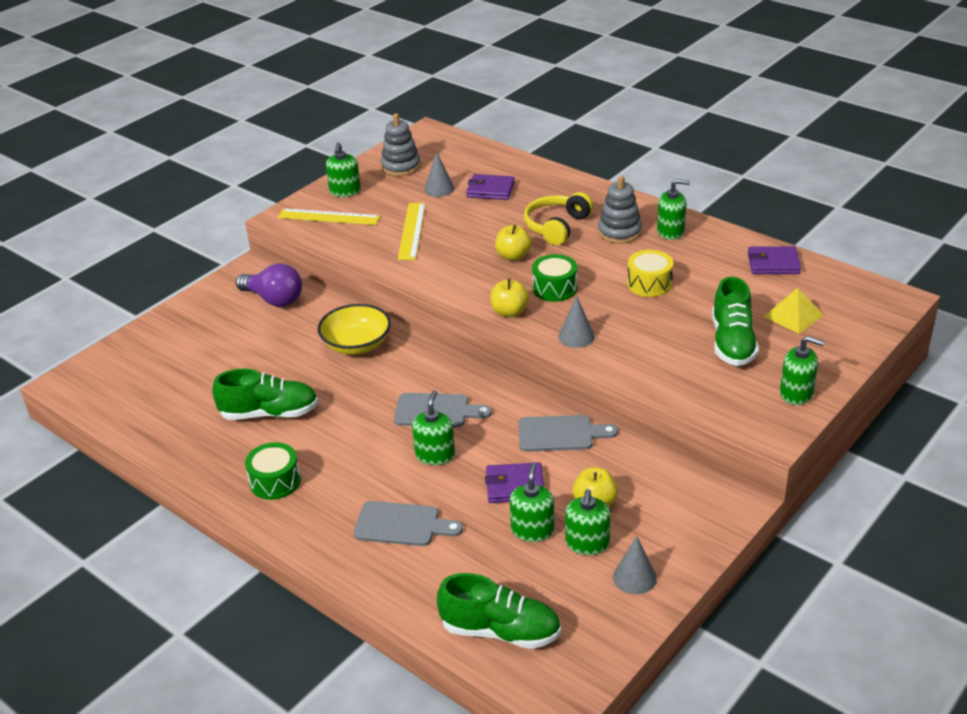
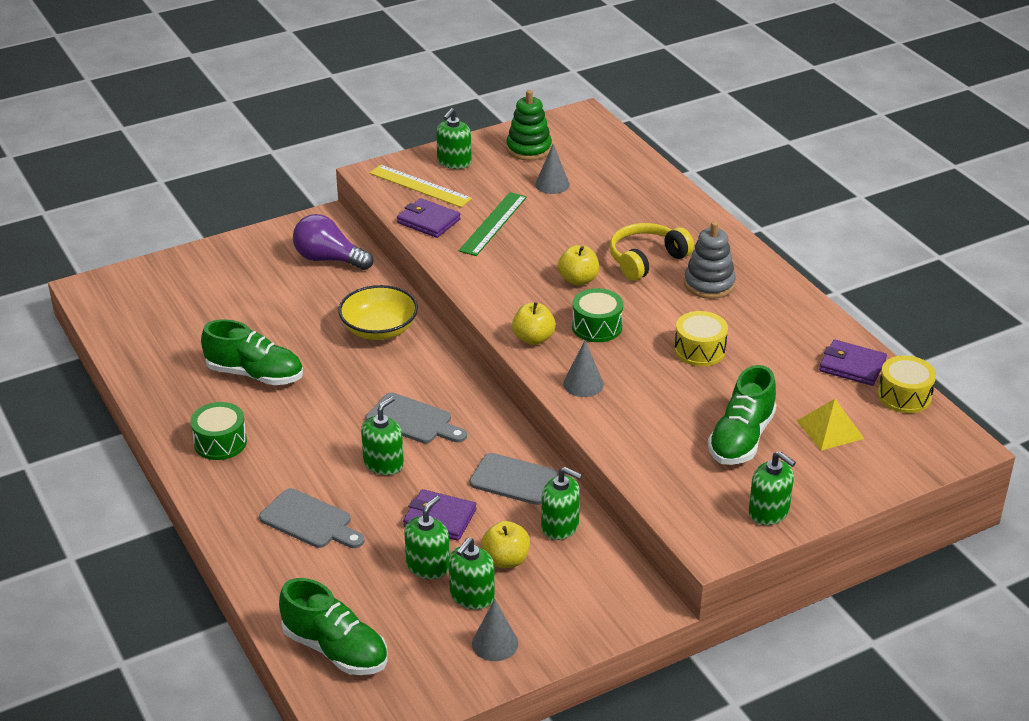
camera: 20 degrees right, 0 degrees up
(274, 299) = (329, 259): purple light bulb -> purple light bulb turned 150 degrees clockwise
(401, 166) = (529, 149): grey stacking toy -> green stacking toy
(412, 231) = (493, 224): yellow ruler -> green ruler
(490, 190) = (605, 200): purple wallet -> purple wallet (428, 221)
(670, 232) = (765, 299): green soap dispenser -> green soap dispenser (560, 526)
(828, 275) = (904, 396): none -> yellow drum

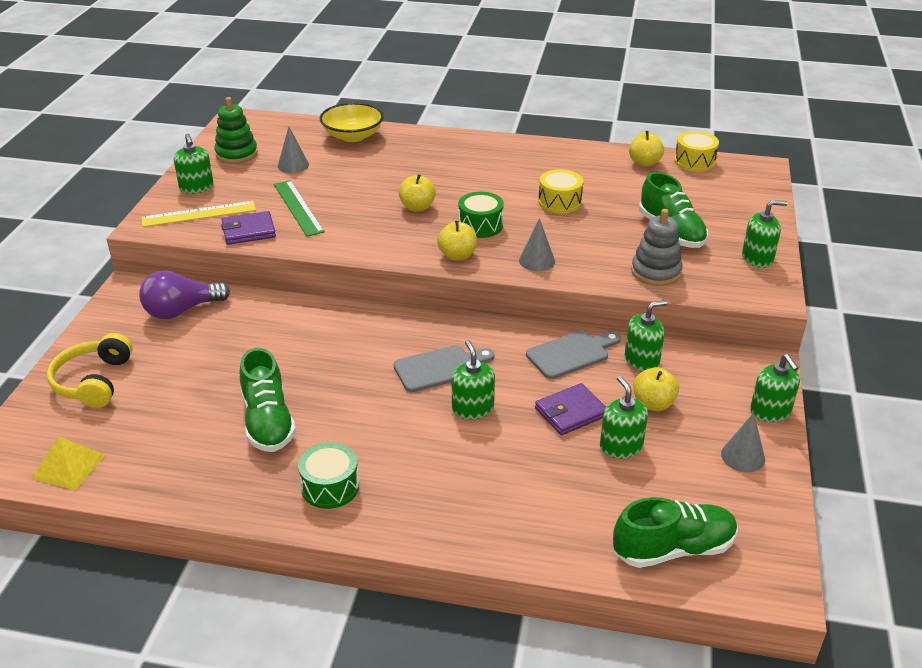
camera: 50 degrees left, 0 degrees up
(255, 374) = (268, 421): green shoe -> green shoe turned 105 degrees clockwise
(310, 521) = (496, 484): grey cutting board -> none
(379, 329) = (307, 330): yellow bowl -> yellow bowl (353, 136)
(472, 596) = (678, 441): green soap dispenser -> green soap dispenser (770, 411)
(646, 260) = (434, 174): yellow headphones -> yellow headphones (93, 381)
(709, 284) = (495, 166): grey stacking toy -> grey stacking toy (656, 272)
(830, 429) = (698, 199): yellow pyramid -> yellow pyramid (69, 466)
(852, 366) = (644, 162): purple wallet -> yellow apple

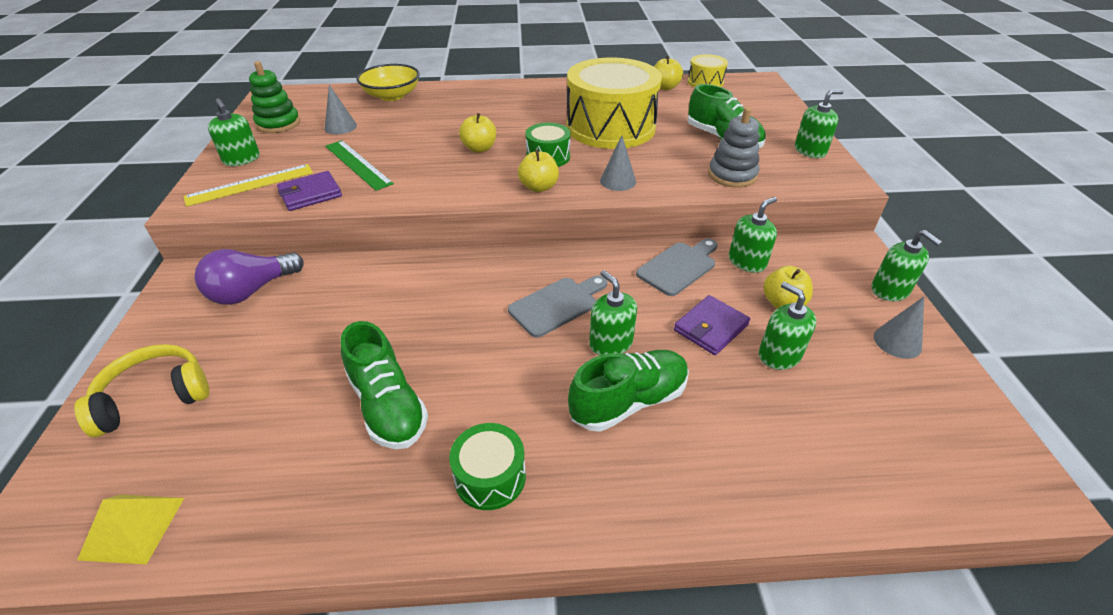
camera: 15 degrees left, 5 degrees up
(93, 381) = (154, 397): yellow headphones -> yellow headphones turned 75 degrees clockwise
(559, 202) = (610, 127): yellow drum -> yellow drum, size x2.19
(673, 549) = (902, 466): green shoe -> green shoe (628, 401)

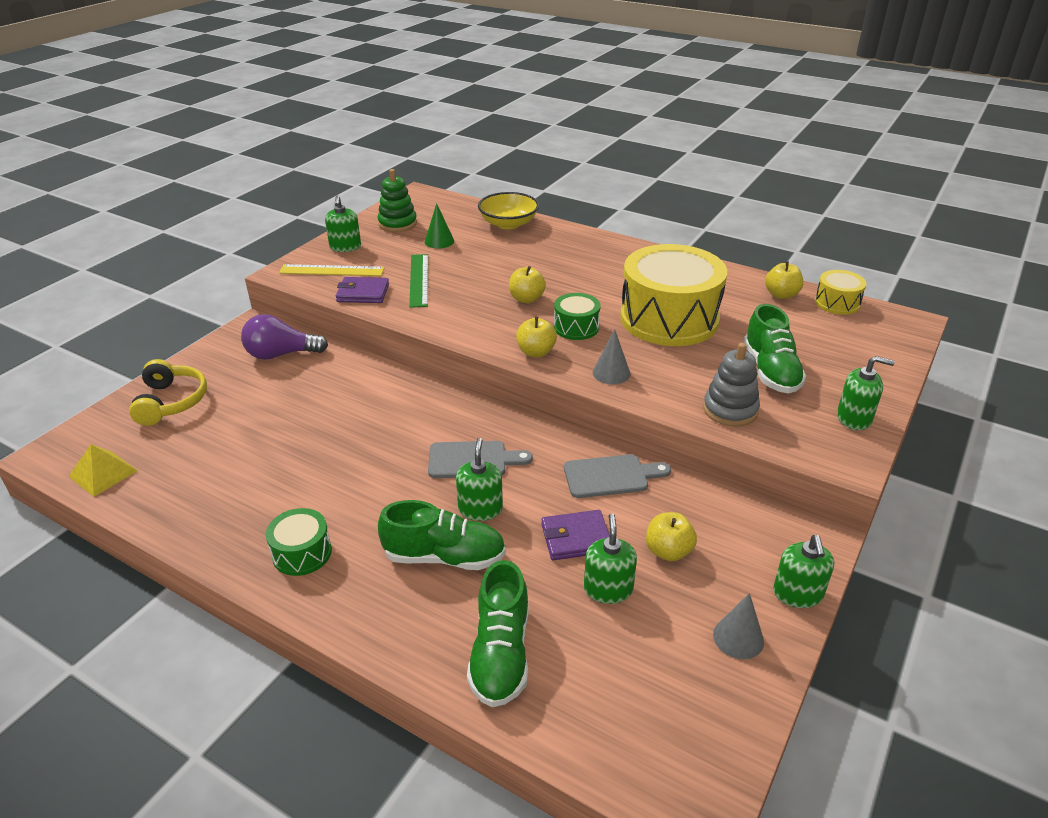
camera: 35 degrees right, 5 degrees down
(154, 397) = (171, 402): yellow headphones -> yellow headphones turned 75 degrees clockwise
(340, 127) = (439, 241): grey cone -> green cone
(388, 405) = (288, 474): green shoe -> green shoe (501, 653)
(747, 262) = (681, 501): green soap dispenser -> none

